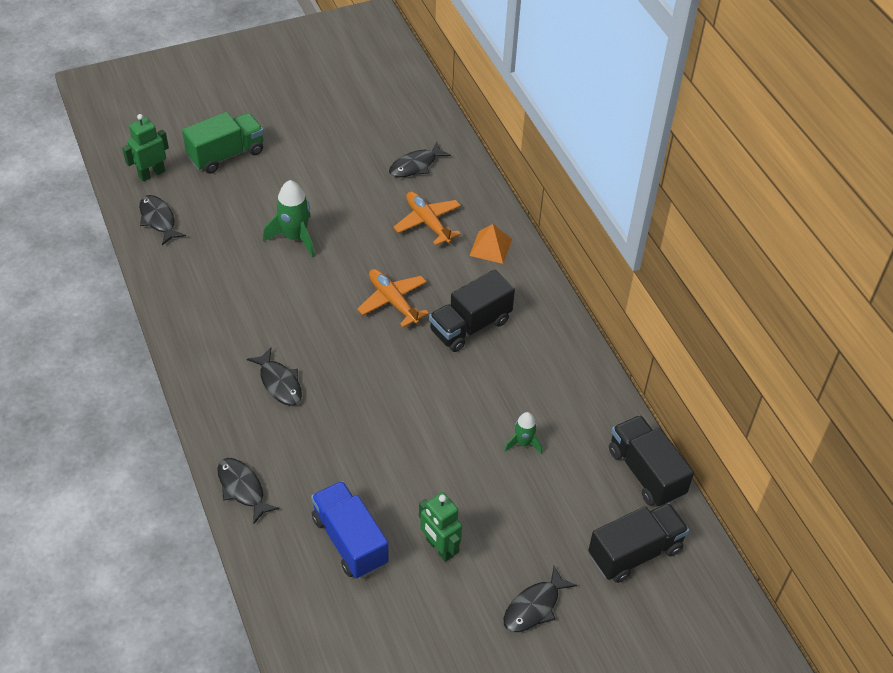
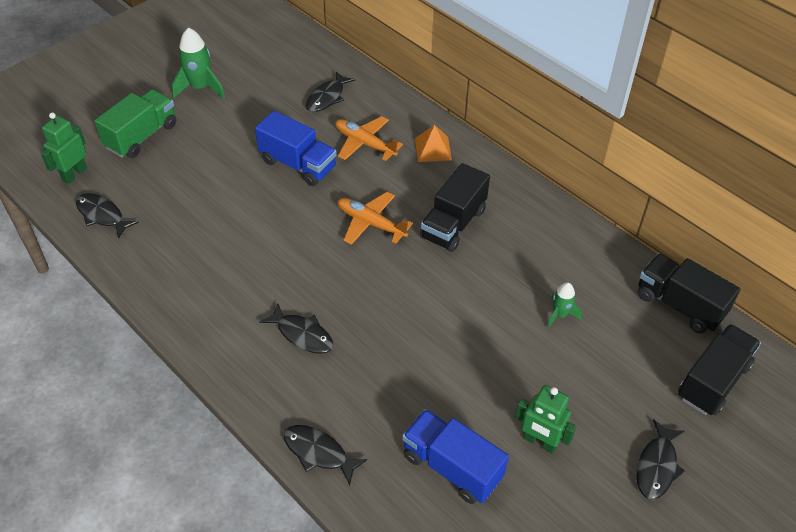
camera: 20 degrees left, 0 degrees up
(295, 237) = (247, 193): green rocket -> green rocket (200, 88)
(354, 224) = (298, 164): none -> blue truck

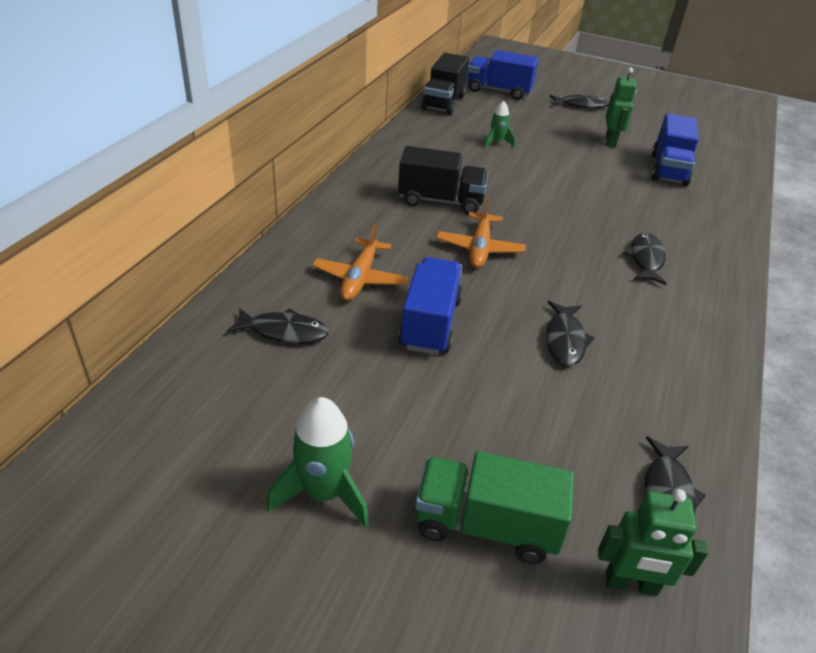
camera: 115 degrees left, 10 degrees down
(318, 452) = (731, 225): black fish -> black fish (565, 340)
(433, 149) = (340, 229): orange pyramid -> none
(713, 381) = (499, 91): black truck -> blue truck

